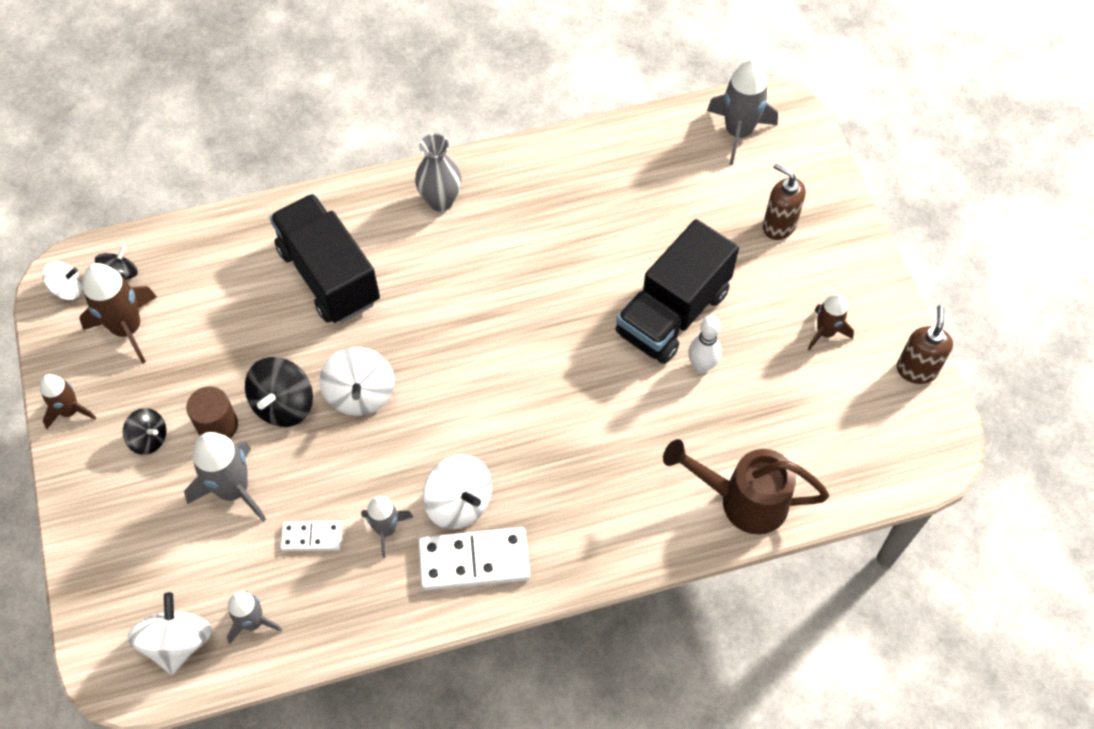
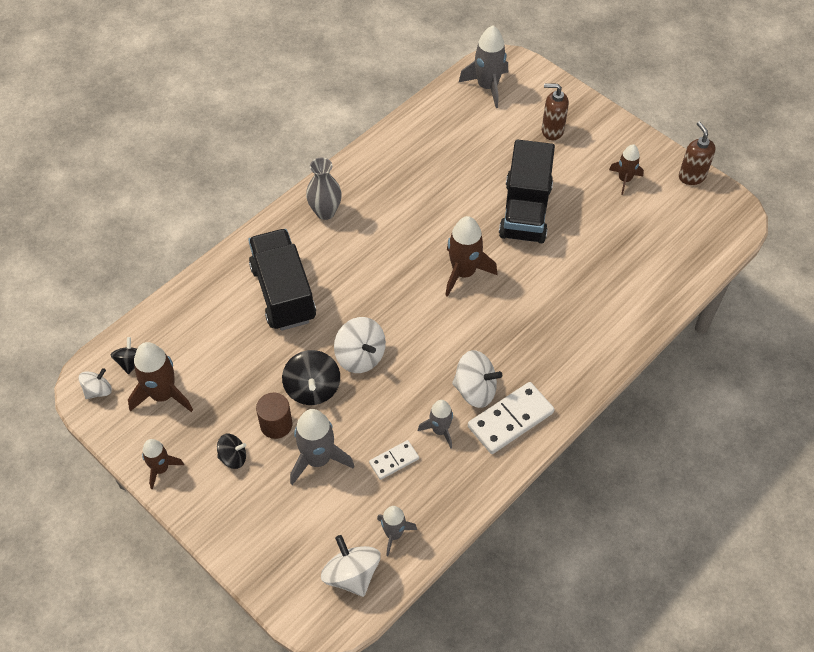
camera: 30 degrees left, 5 degrees down
(329, 275) = (283, 293): black truck -> black truck turned 45 degrees clockwise
(545, 353) = (463, 273): none -> brown rocket
(701, 366) = (565, 234): white bowling pin -> none
(742, 500) = (647, 300): brown watering can -> none

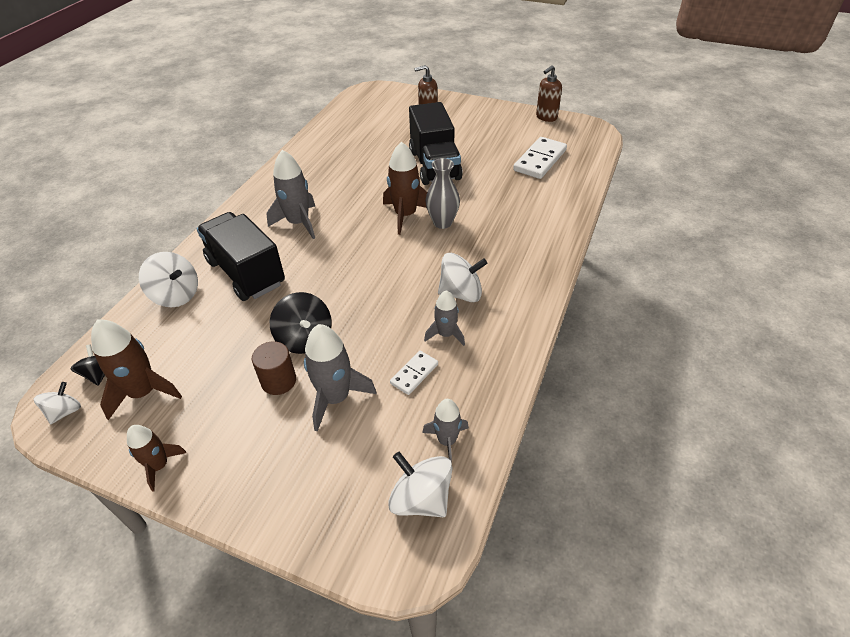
camera: 20 degrees left, 10 degrees down
(233, 457) = (242, 426): black spinning top -> none
(325, 212) = (264, 207): grey vase -> grey vase (442, 222)
(360, 356) = (341, 299): white spinning top -> white spinning top (176, 295)
(487, 86) = (365, 105): grey rocket -> grey rocket (299, 223)
(510, 420) = (506, 306): white domino -> white domino (540, 160)
(624, 180) = (499, 130): brown rocket -> none
(691, 176) = (546, 117): brown soap dispenser -> brown soap dispenser turned 90 degrees counterclockwise

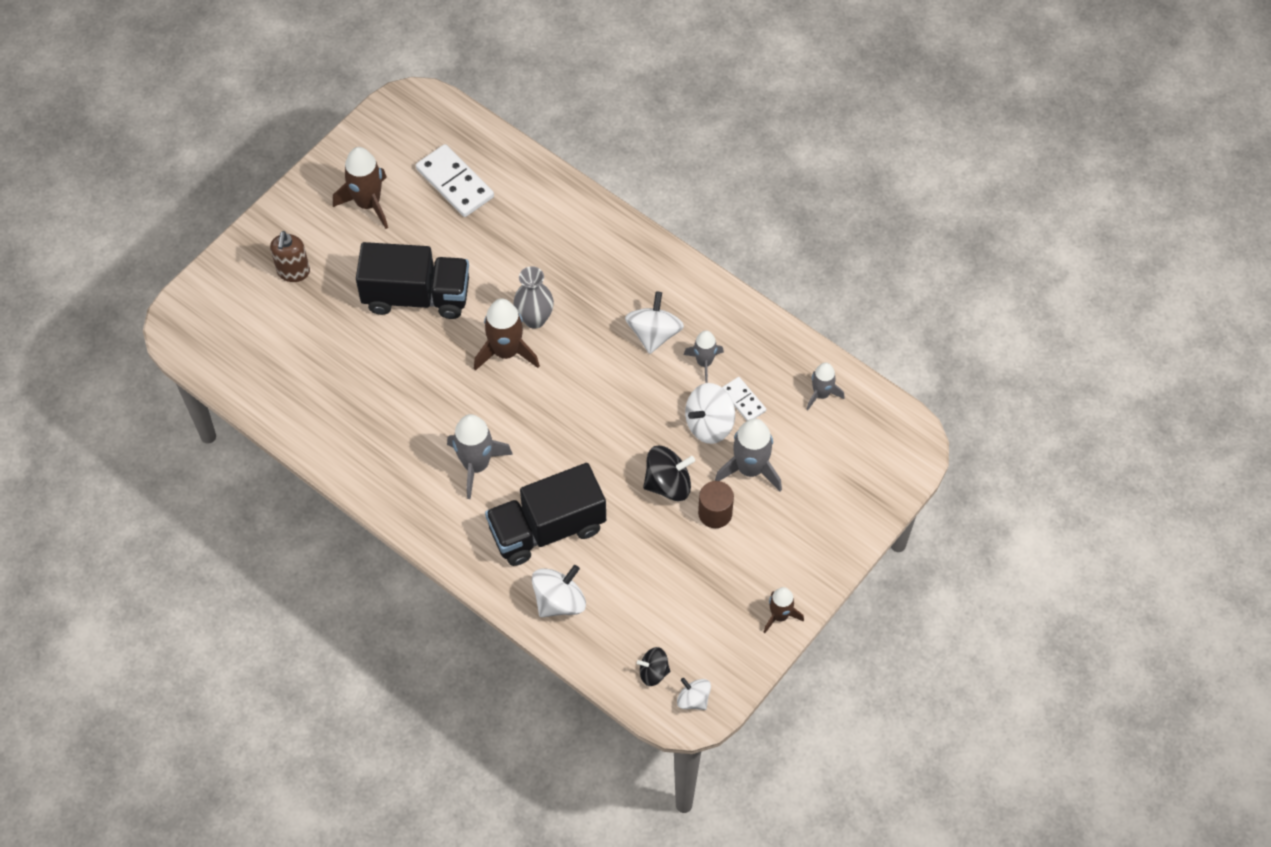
camera: 75 degrees left, 15 degrees up
(143, 392) = (691, 631): brown rocket -> brown rocket (368, 203)
(421, 498) = (867, 426): white spinning top -> white spinning top (709, 424)
(546, 117) = (359, 139): brown soap dispenser -> none

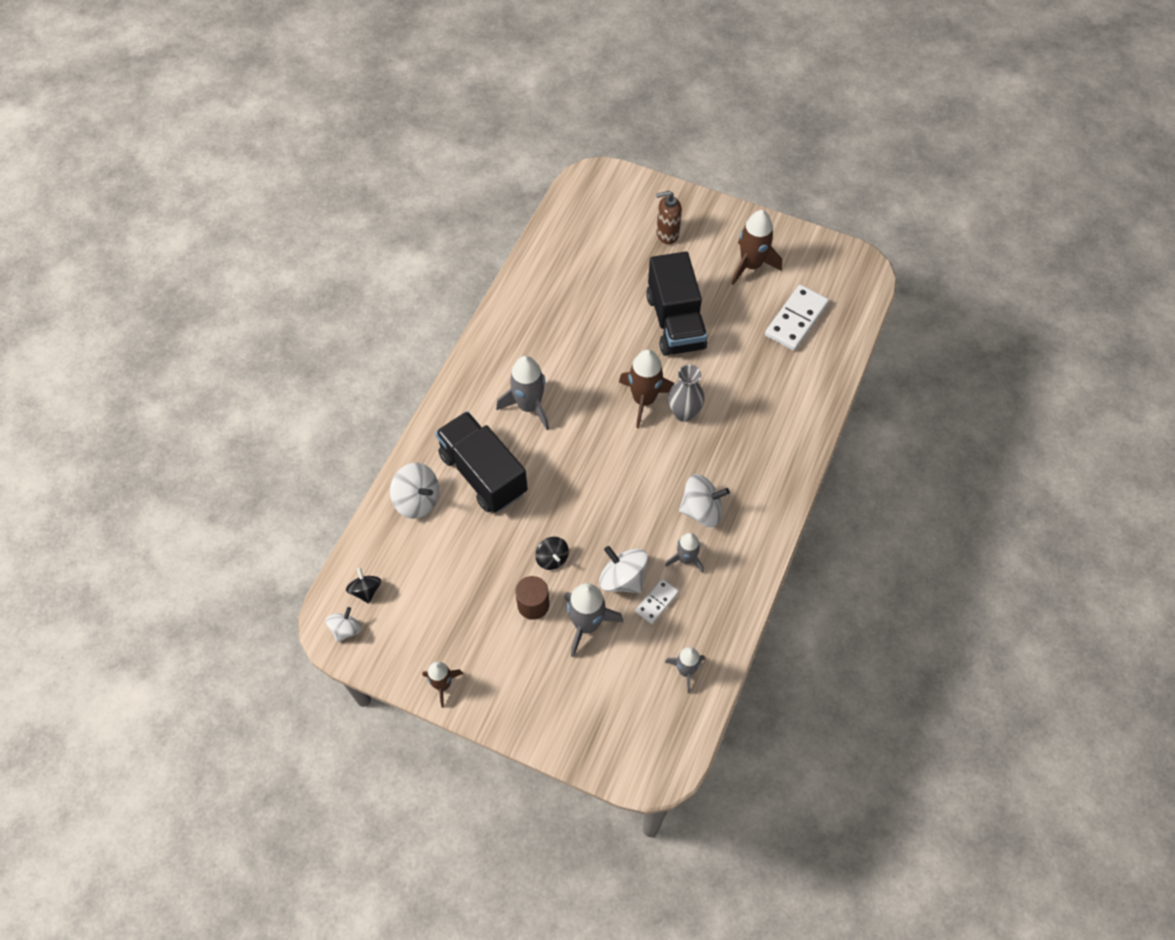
camera: 75 degrees right, 0 degrees up
(668, 484) = (552, 558): black spinning top -> black spinning top, size x0.62

